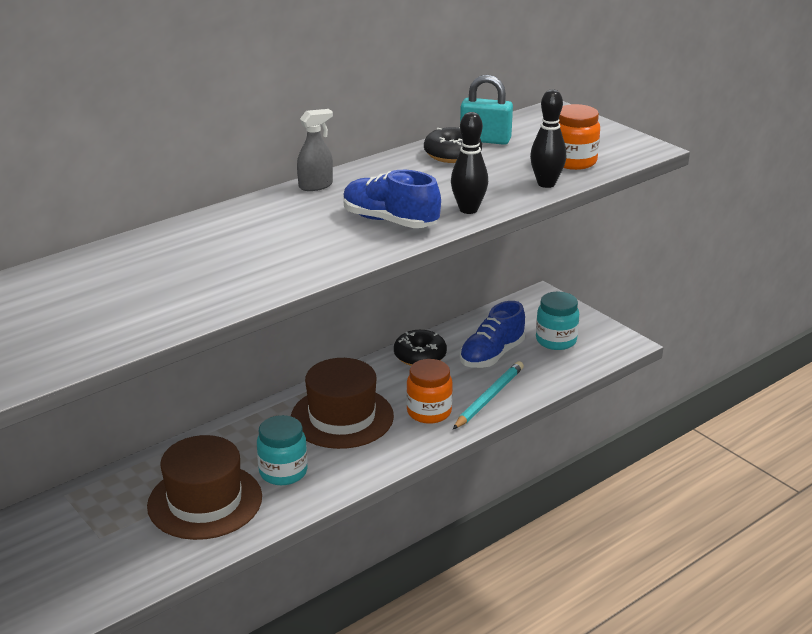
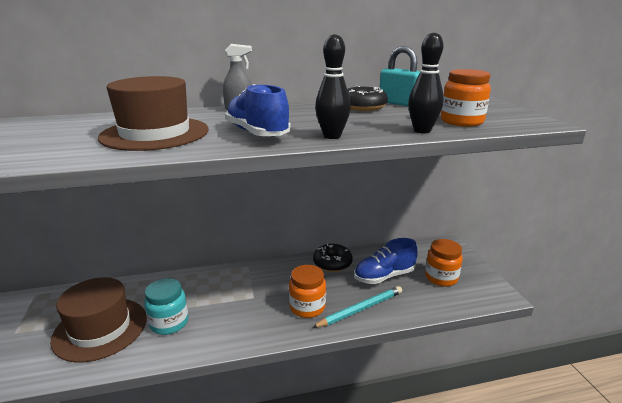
camera: 25 degrees right, 5 degrees down
(342, 417) = (245, 292): brown hat -> brown hat (155, 133)
(556, 340) = (441, 278): turquoise jar -> orange jar

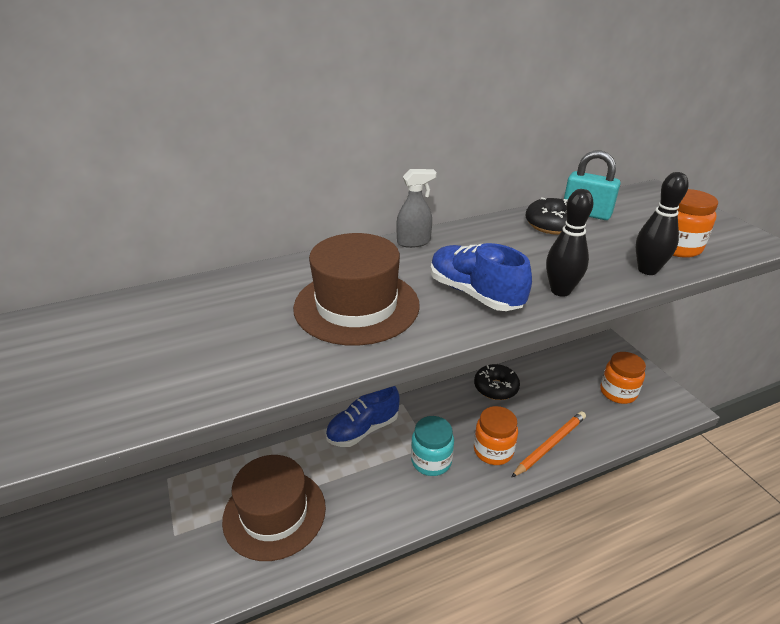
camera: 10 degrees left, 10 degrees up
(169, 323) = (350, 493): turquoise jar -> turquoise jar (431, 461)
(360, 309) = (550, 445): turquoise pencil -> orange pencil
(384, 276) = (558, 398): blue shoe -> blue shoe (363, 429)

